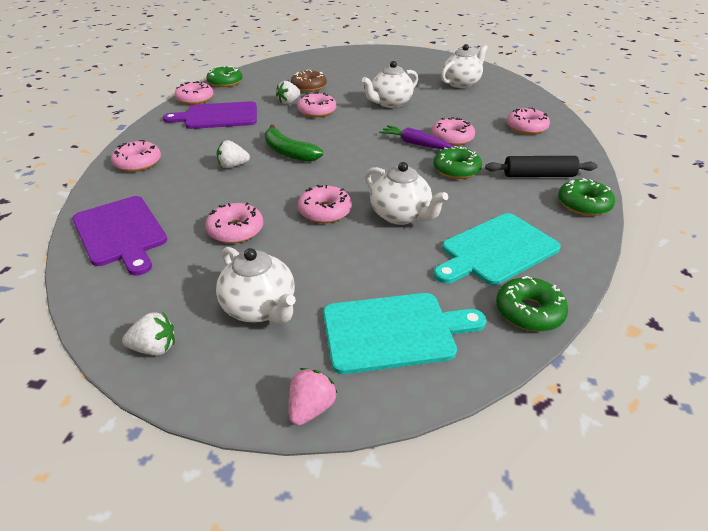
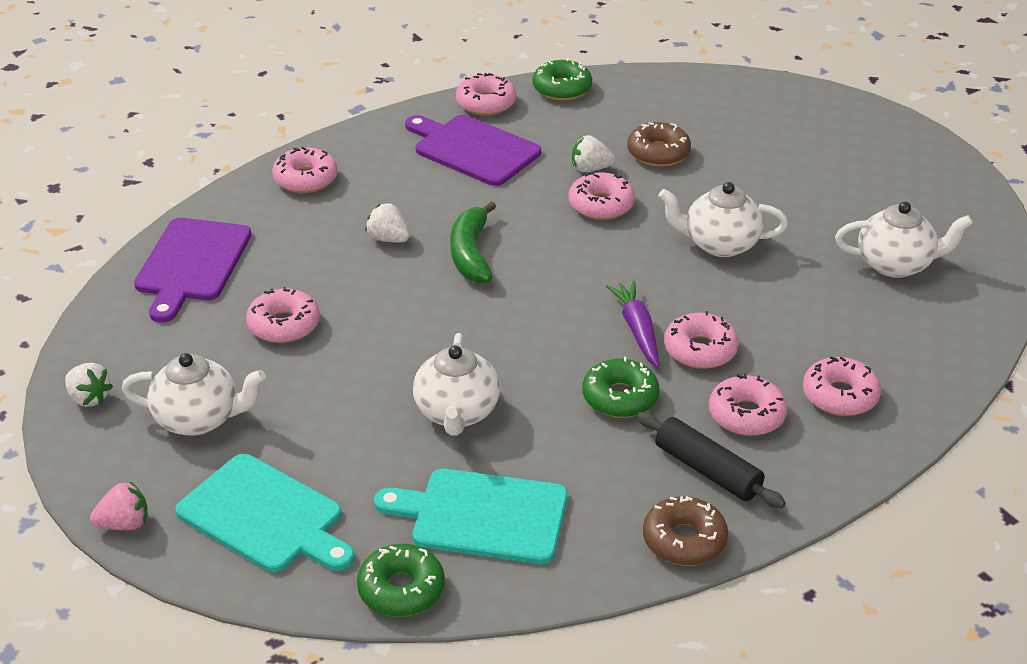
camera: 45 degrees right, 0 degrees up
(260, 308) = (198, 419): white teapot -> white teapot turned 90 degrees counterclockwise
(325, 211) = (392, 357): pink donut -> pink donut (746, 415)
(583, 204) = (684, 540): green donut -> brown donut

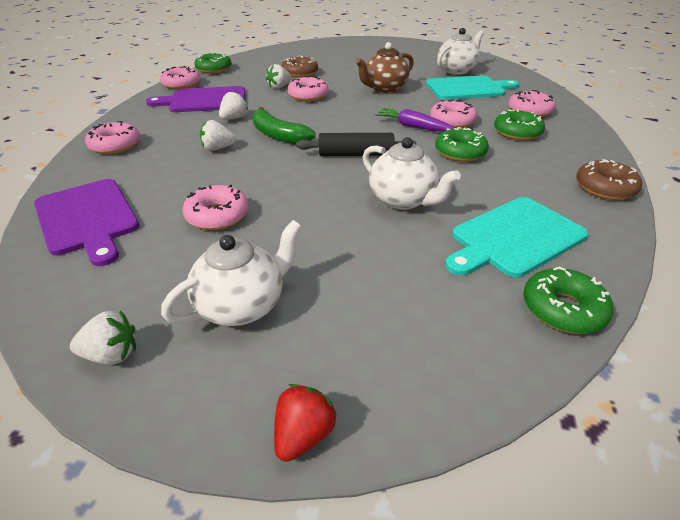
camera: 45 degrees left, 0 degrees up
(124, 524) = (303, 434): pink strawberry -> red strawberry
(265, 517) = (404, 333): turquoise cutting board -> turquoise cutting board (468, 88)
(463, 200) = (234, 118): none -> white strawberry
(707, 470) = (550, 158): black rolling pin -> black rolling pin (356, 154)
(720, 244) = (384, 88): white teapot -> brown teapot
(746, 415) = (517, 132): pink donut -> green donut

